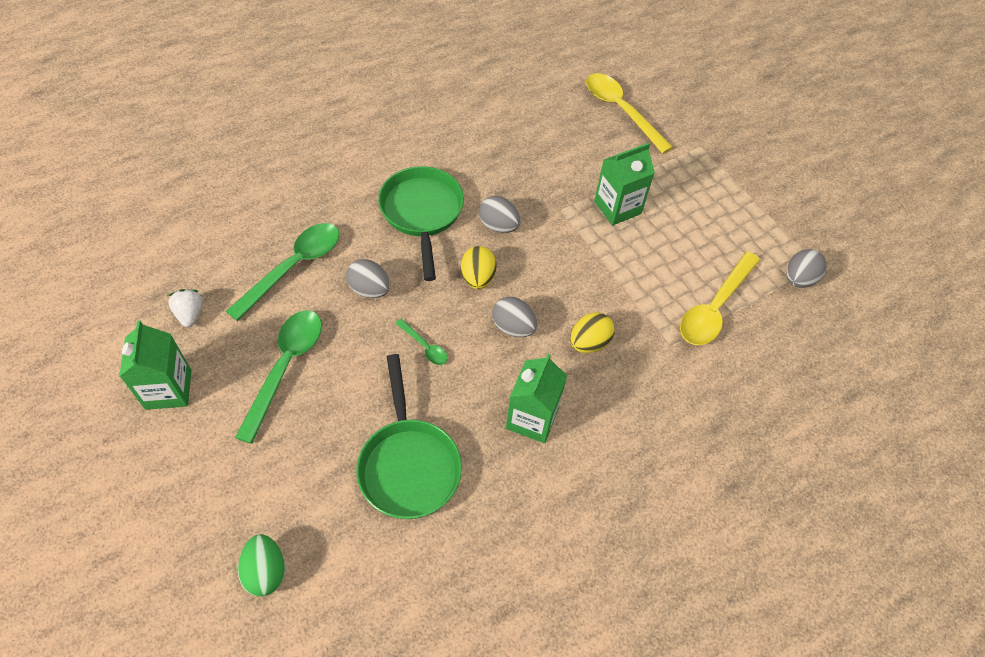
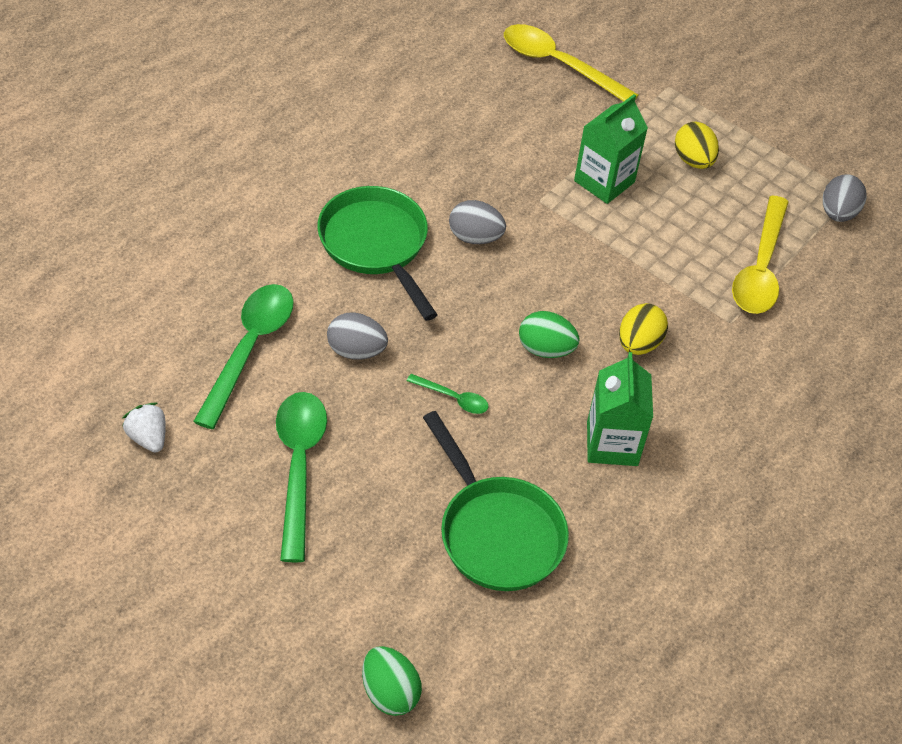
camera: 20 degrees left, 5 degrees down
(168, 389) = (168, 531): green carton -> none
(478, 278) = (479, 304): yellow egg -> yellow egg (693, 160)
(513, 327) = (545, 349): grey egg -> green egg

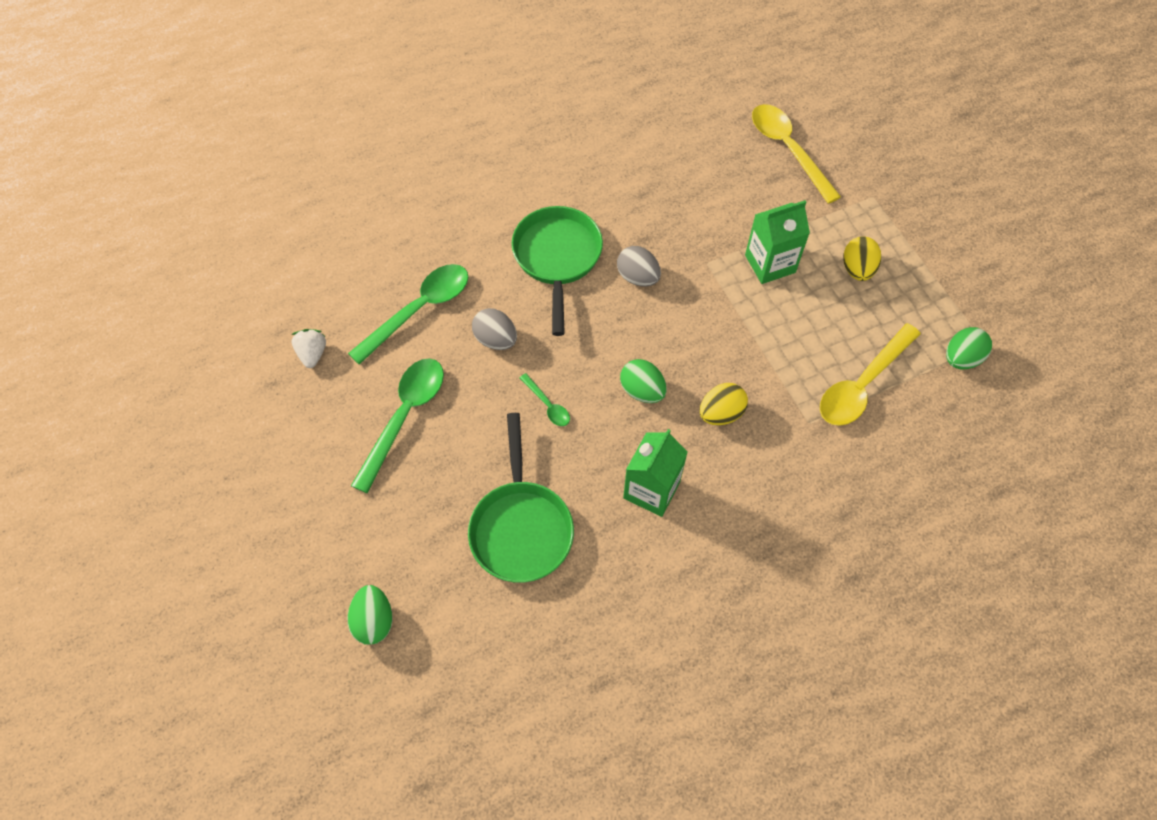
camera: 30 degrees right, 10 degrees up
(838, 213) = (961, 358): grey egg -> green egg

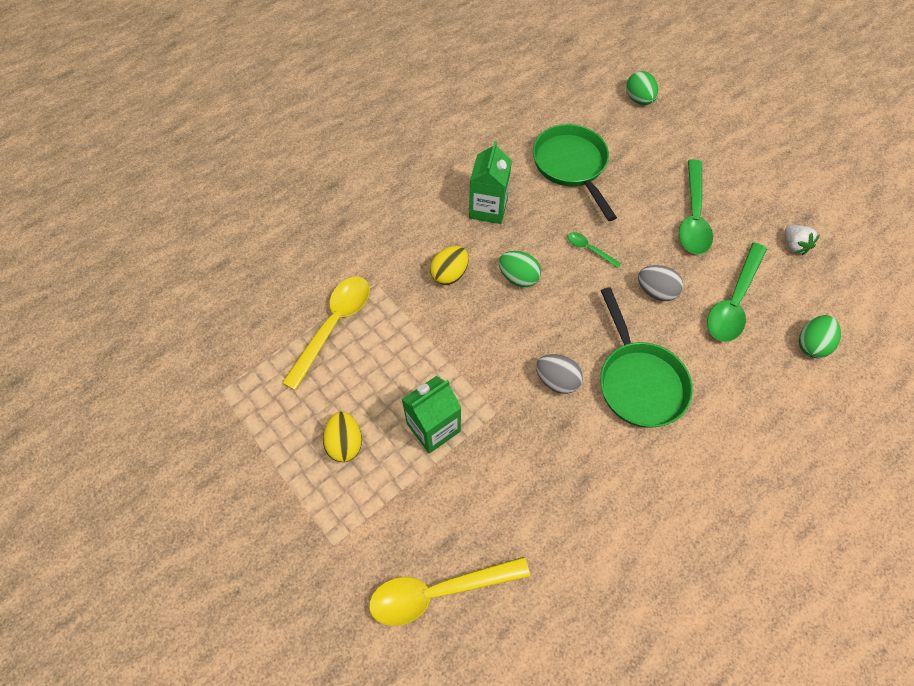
camera: 165 degrees right, 0 degrees up
(788, 150) = (438, 591): yellow spoon -> yellow spoon turned 120 degrees clockwise
(961, 358) = (244, 371): green egg -> green egg (811, 344)

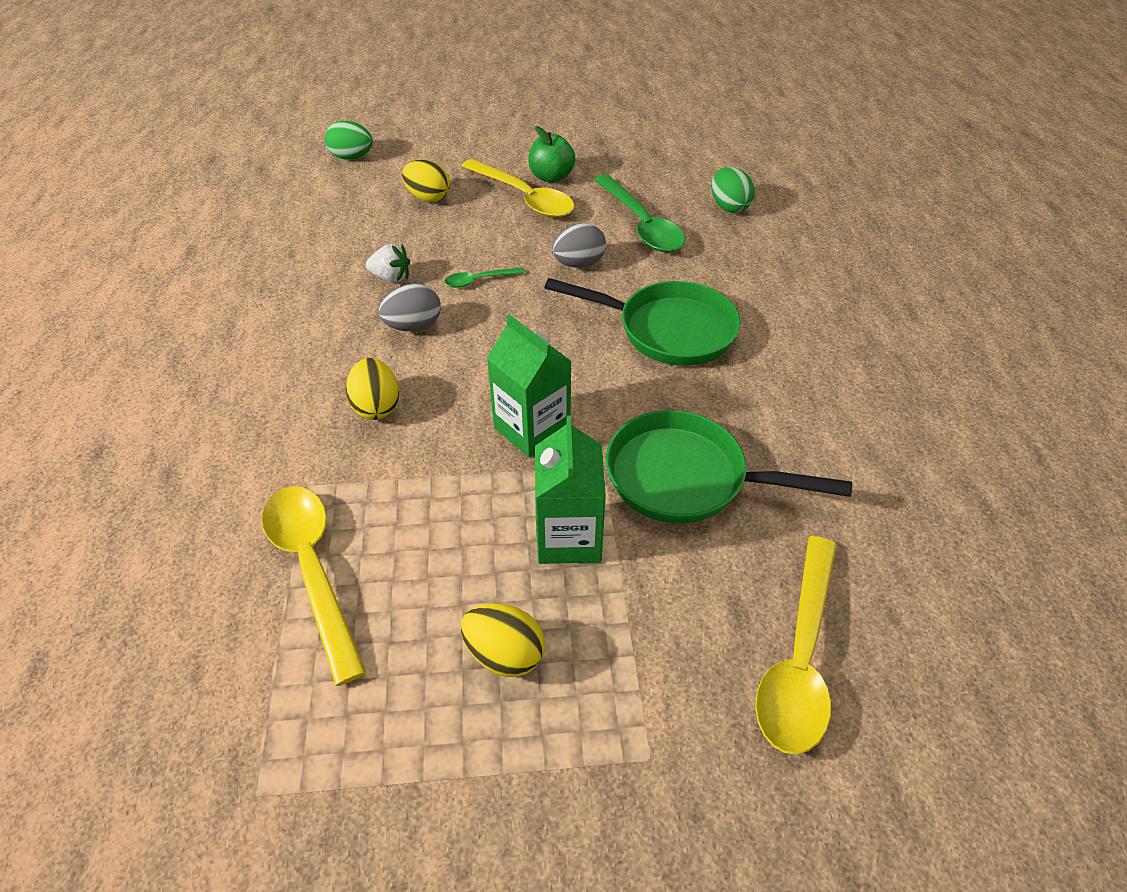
camera: 55 degrees left, 15 degrees down
(488, 208) = (332, 326): green carton -> green carton (532, 429)
(518, 277) = (450, 351): green egg -> none
(556, 380) = (609, 390): grey egg -> grey egg (413, 326)
(571, 166) = (364, 238): green pan -> green pan (685, 478)
(640, 167) = (428, 198): none -> yellow egg
(693, 216) = (524, 198): green spoon -> yellow spoon
(731, 216) = (551, 177): none -> green apple
(794, 245) = (621, 162): white strawberry -> white strawberry (391, 278)

